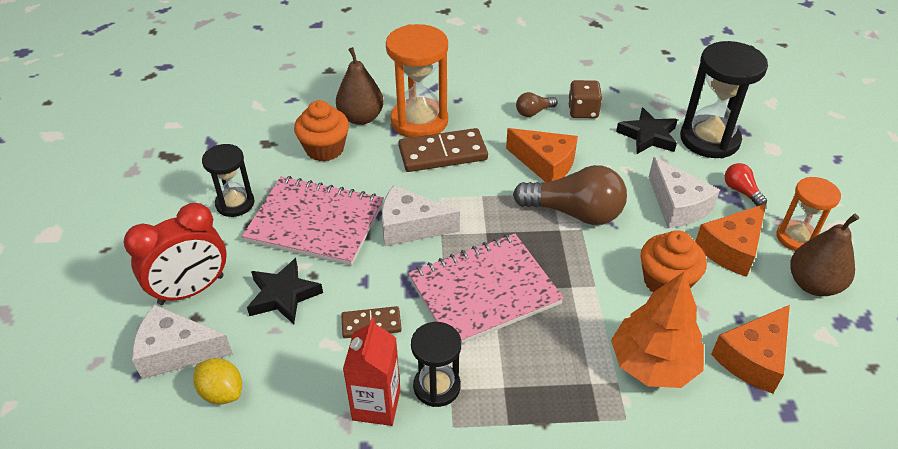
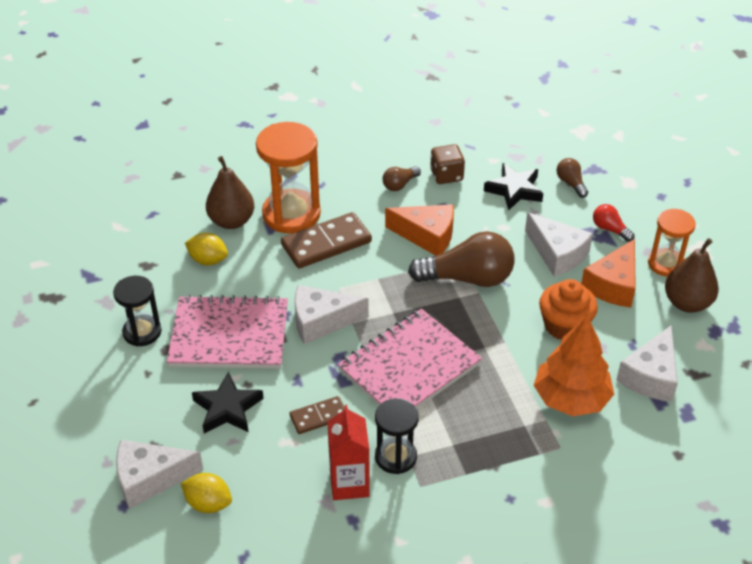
camera: 15 degrees left, 0 degrees up
(191, 290) = (138, 422): red clock -> none
(325, 149) = (208, 260): orange cupcake -> yellow lemon
(709, 139) = (571, 183): black hourglass -> brown light bulb
(753, 358) = (650, 376): orange cheese -> white cheese

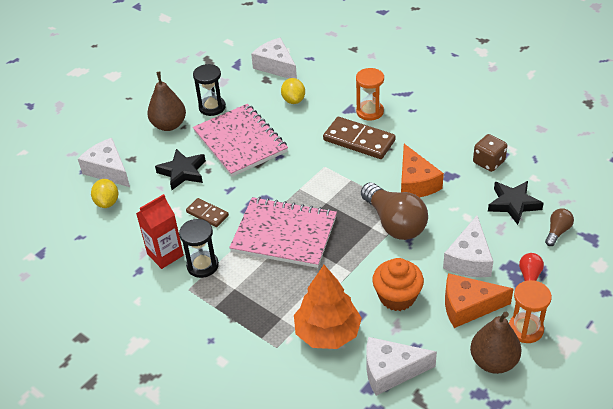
camera: 60 degrees right, 0 degrees up
(231, 221) = (337, 91): brown pear -> brown pear (169, 125)
(291, 214) = (370, 112): orange hourglass -> orange hourglass, size x0.60
(321, 321) = (288, 174): white cheese -> white cheese (276, 66)
(400, 184) = (453, 144): brown light bulb -> none

